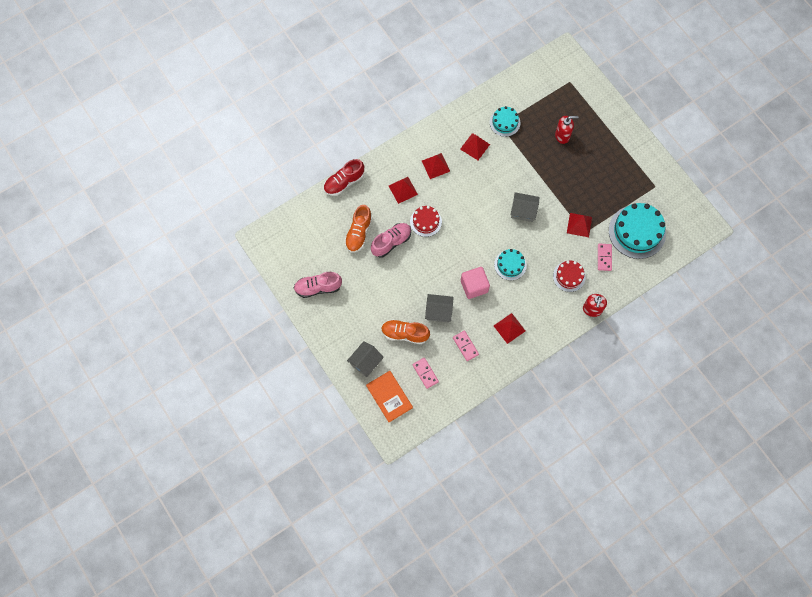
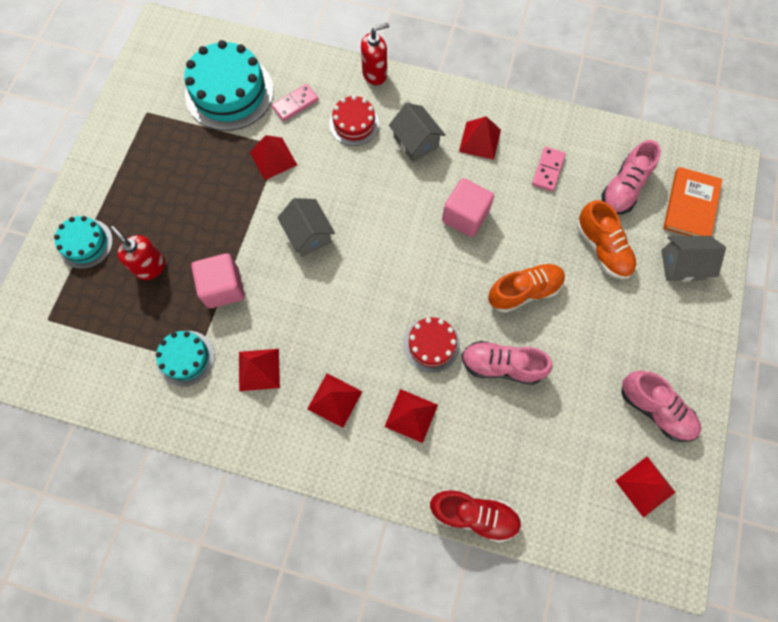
camera: 130 degrees left, 0 degrees up
(294, 255) = (645, 486): none -> red pyramid
(358, 233) = (529, 422): orange shoe -> orange shoe (524, 291)
(425, 373) = (624, 188): pink domino -> pink shoe
(438, 311) = (536, 232): grey house -> grey house (416, 142)
(510, 265) = (398, 196): turquoise cake -> turquoise cake (85, 243)
(526, 158) = (223, 288): none -> pink cube

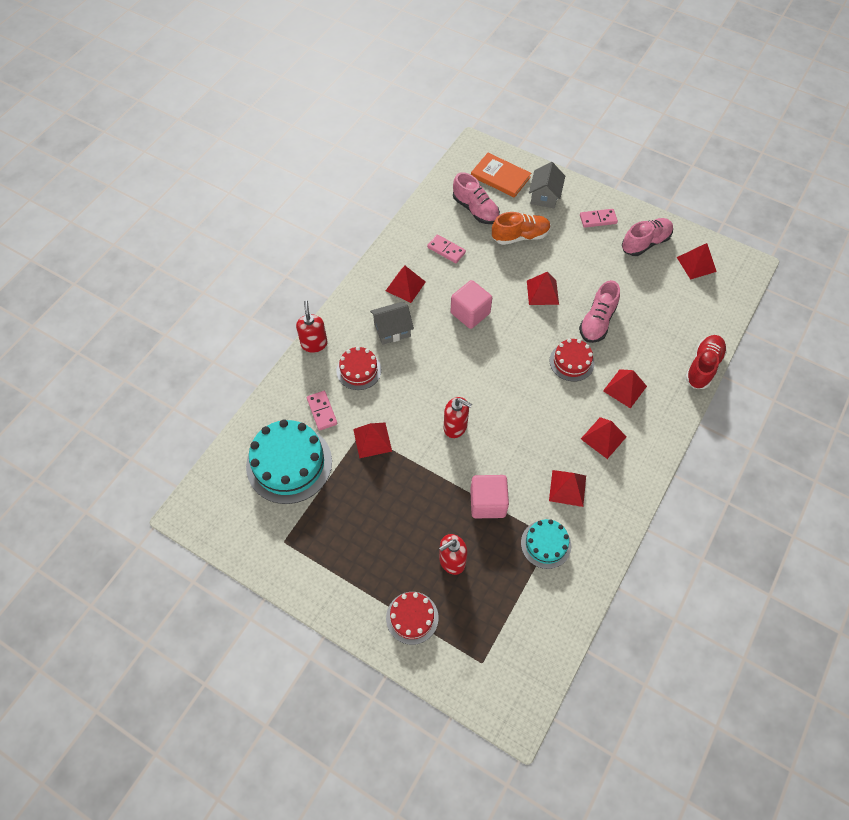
camera: 75 degrees left, 10 degrees down
(85, 243) = (412, 617): turquoise cake -> red cake
(308, 235) = (455, 427): grey house -> red soap dispenser
(524, 291) = (542, 292): orange shoe -> red pyramid
(670, 339) = (598, 219): none -> pink domino

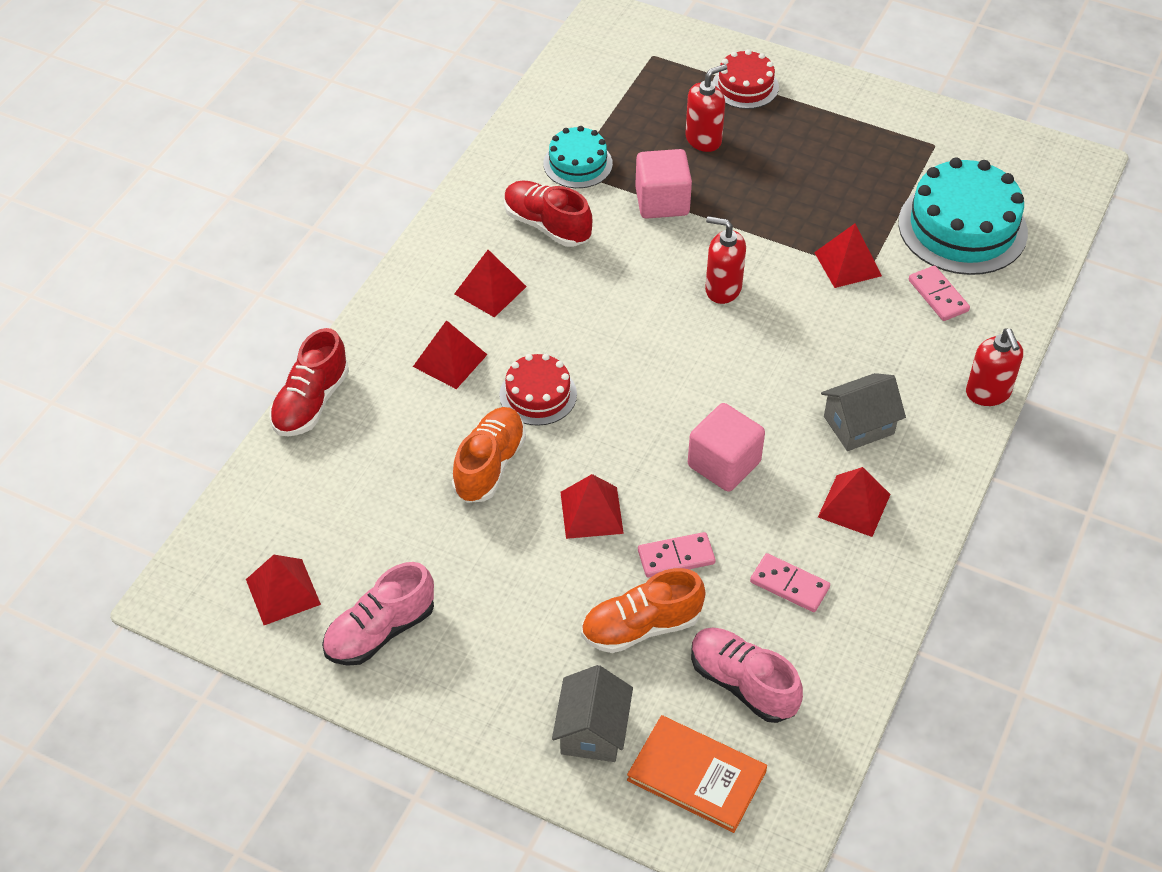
camera: 175 degrees right, 10 degrees down
(359, 370) = (898, 357): red cake -> none
(567, 488) = (547, 225): red pyramid -> red shoe
(597, 321) = (489, 465): pink shoe -> orange shoe
(598, 219) = (476, 680): pink domino -> pink domino (676, 557)

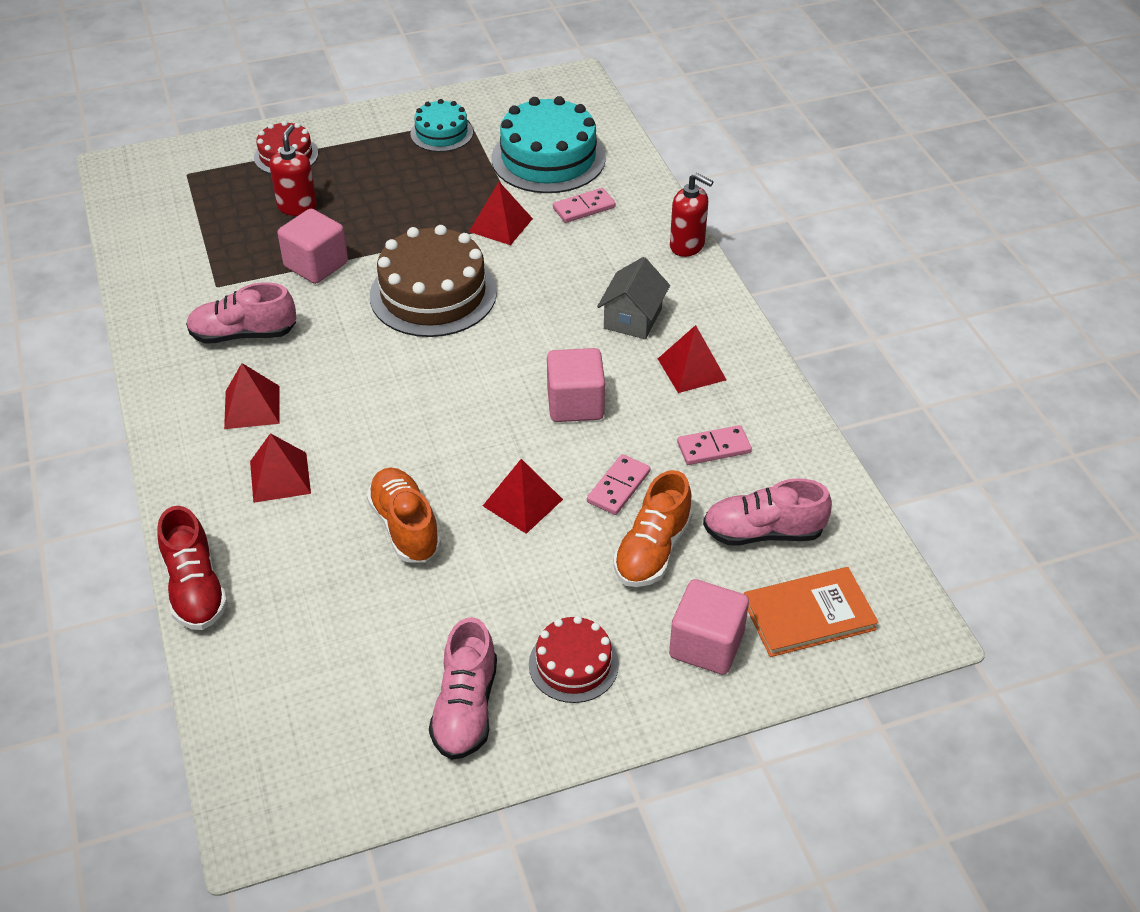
camera: 45 degrees left, 5 degrees down
(283, 591) = (348, 745): red pyramid -> none
(538, 395) = (382, 453): red cake -> red cake (573, 664)
(547, 225) = (243, 334): red shoe -> pink shoe
(578, 164) = (216, 278): turquoise cake -> turquoise cake (441, 133)
(592, 731) = (706, 645): grey house -> pink cube
(723, 289) = (433, 294): red soap dispenser -> brown cake
(938, 295) = (584, 208): pink domino -> pink domino turned 45 degrees counterclockwise

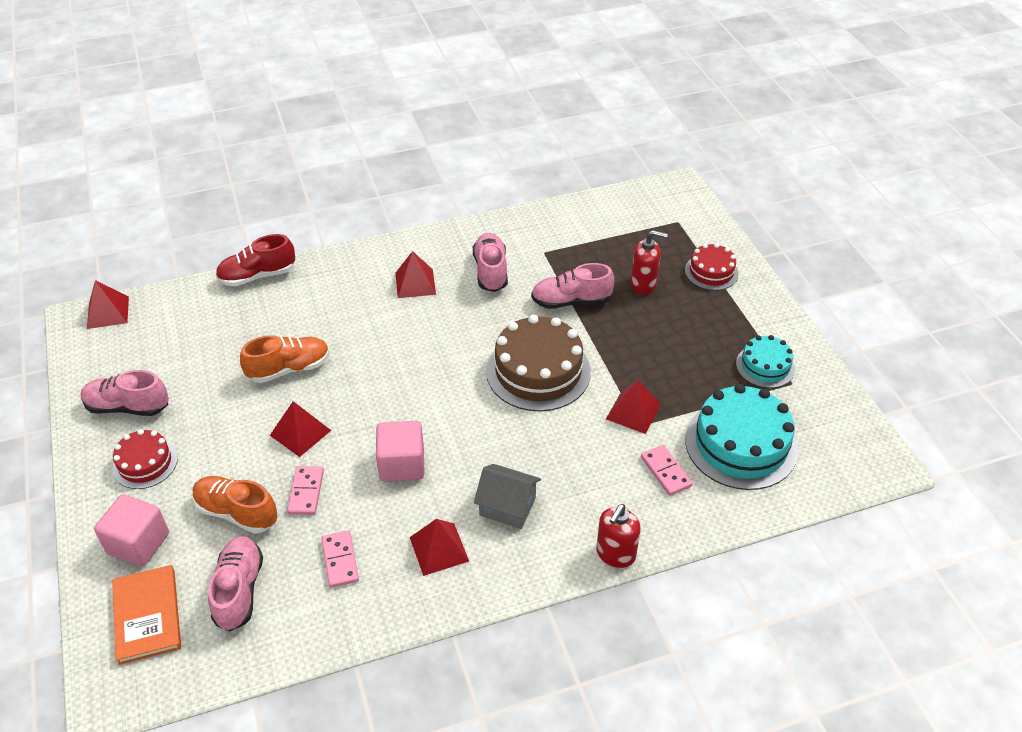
camera: 90 degrees right, 0 degrees up
(280, 477) = (346, 303): red pyramid -> red pyramid (108, 312)
(316, 265) = (571, 301): pink cube -> pink shoe
(618, 487) = (306, 492): pink domino -> pink domino turned 60 degrees clockwise

